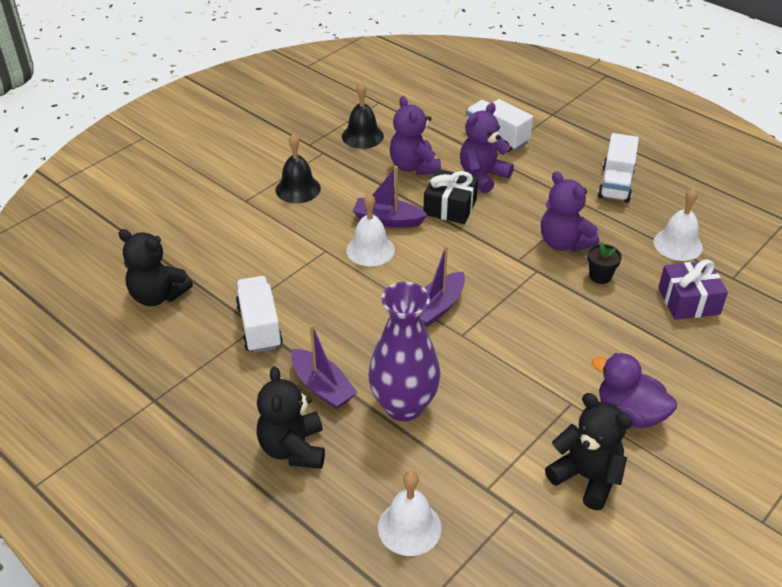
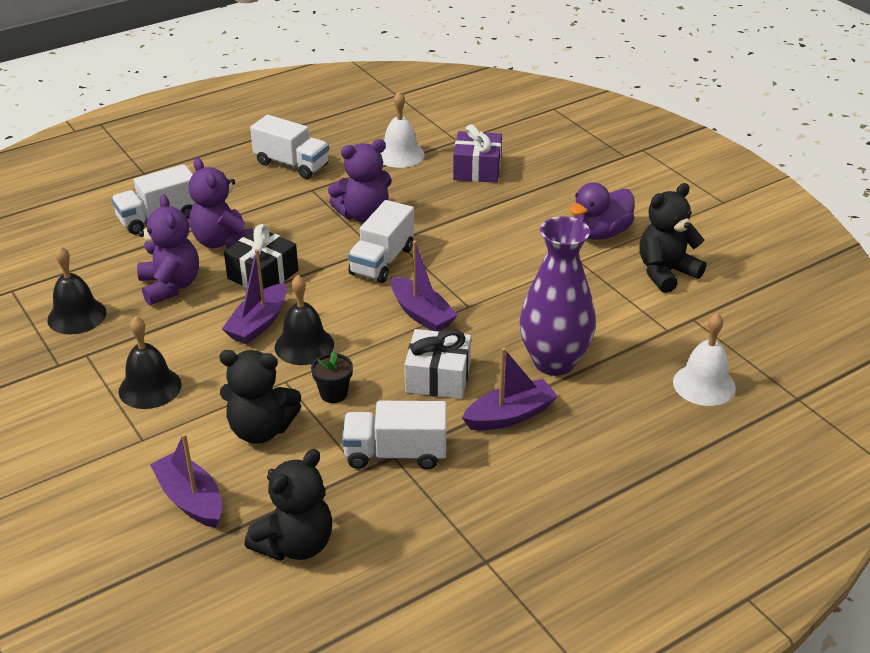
camera: 75 degrees left, 5 degrees down
(192, 237) = (191, 499): none -> purple boat
(293, 448) = (591, 449): black teddy bear -> black teddy bear (261, 430)
(357, 333) = (438, 377): none -> white gift
(370, 250) = (304, 345): white bell -> black bell
(414, 167) = (170, 286): purple teddy bear -> purple teddy bear turned 105 degrees counterclockwise
(501, 268) = (382, 261): none -> white truck
(600, 276) = (422, 206): black flower pot -> black flower pot (333, 394)

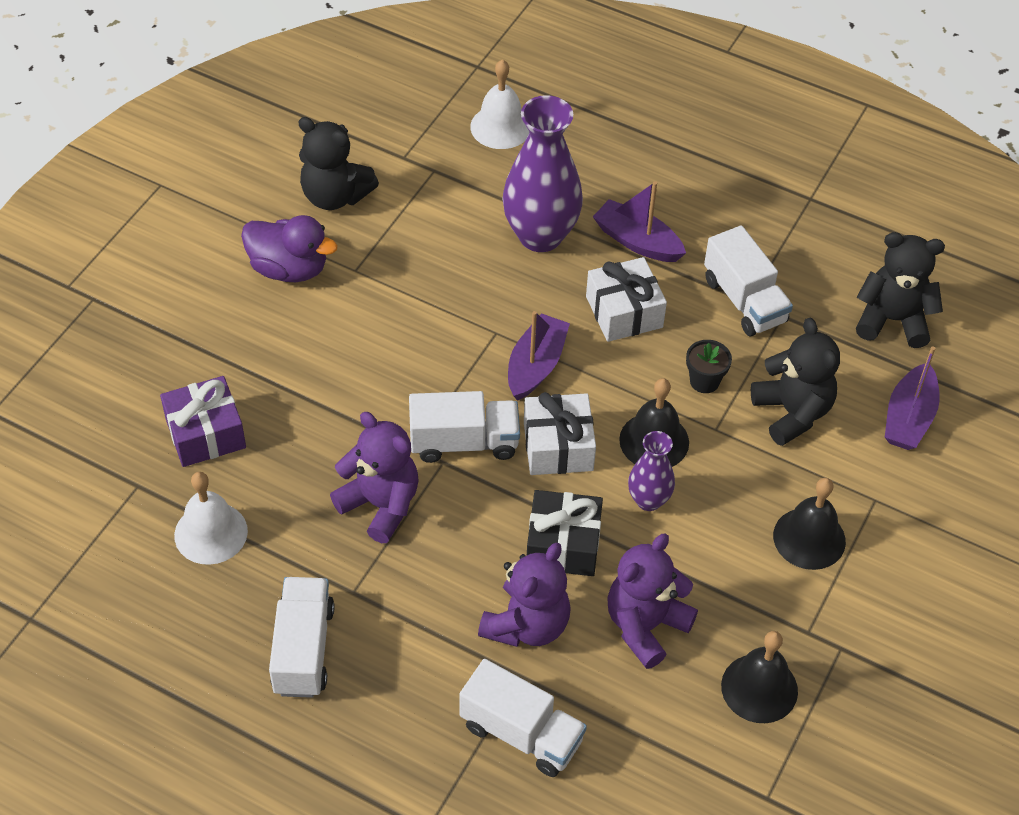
camera: 120 degrees left, 15 degrees up
(258, 323) = (648, 500): purple boat -> purple vase
(341, 299) = (558, 446): none -> white gift

